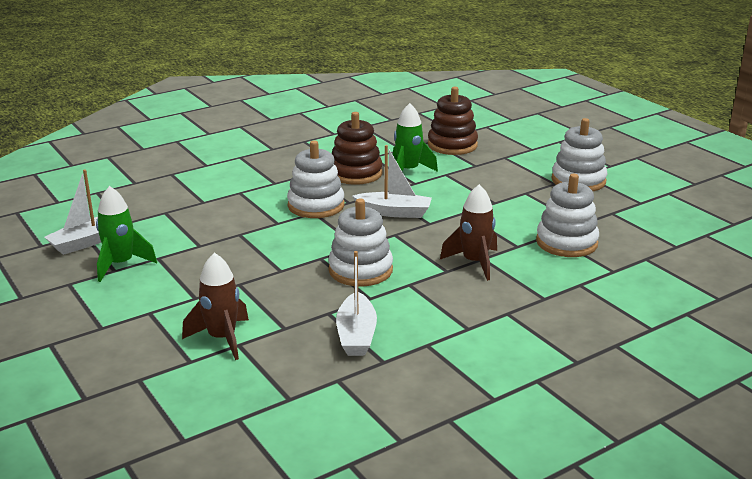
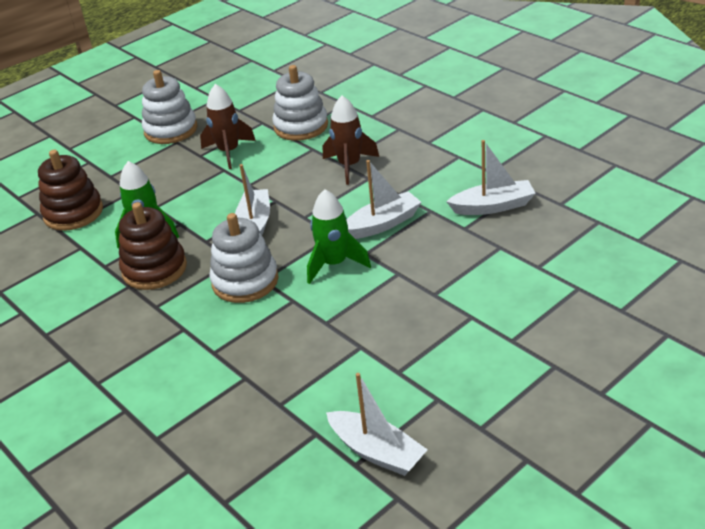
camera: 95 degrees left, 10 degrees up
(121, 264) = (423, 398): green rocket -> green rocket (334, 264)
(222, 338) = (534, 278): brown rocket -> brown rocket (229, 152)
(360, 270) = (382, 224): white stacking toy -> white boat

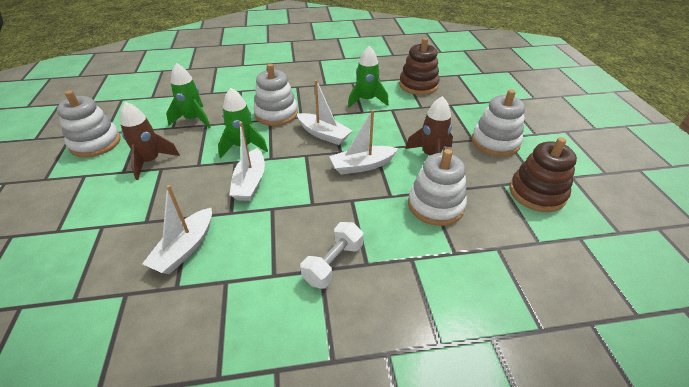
camera: 120 degrees right, 5 degrees up
(154, 269) = (328, 93): brown stacking toy -> brown stacking toy (537, 193)
(326, 341) = (193, 119): none -> green rocket
(349, 166) = (341, 202): brown rocket -> brown rocket (151, 161)
(376, 452) = (116, 106): white boat -> white boat (362, 166)
(416, 140) = (333, 263): none -> white dumbbell
(463, 386) = (95, 143): none -> white stacking toy

